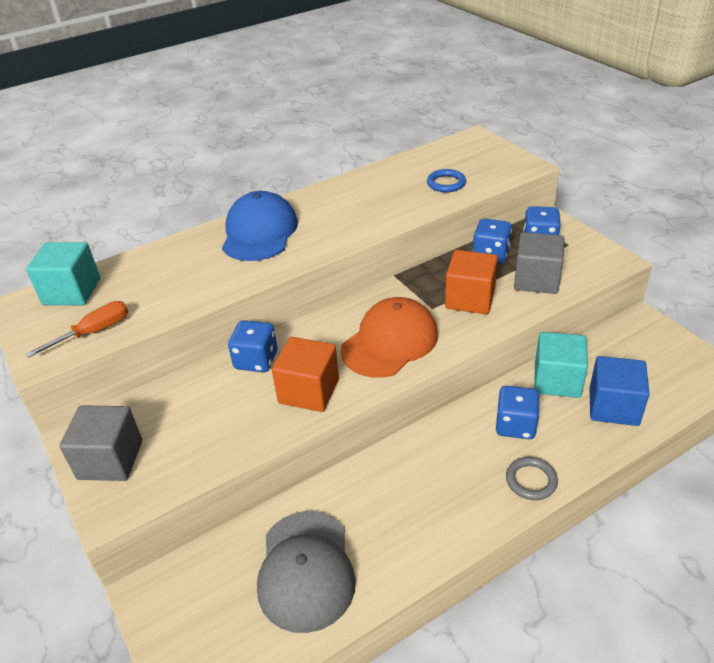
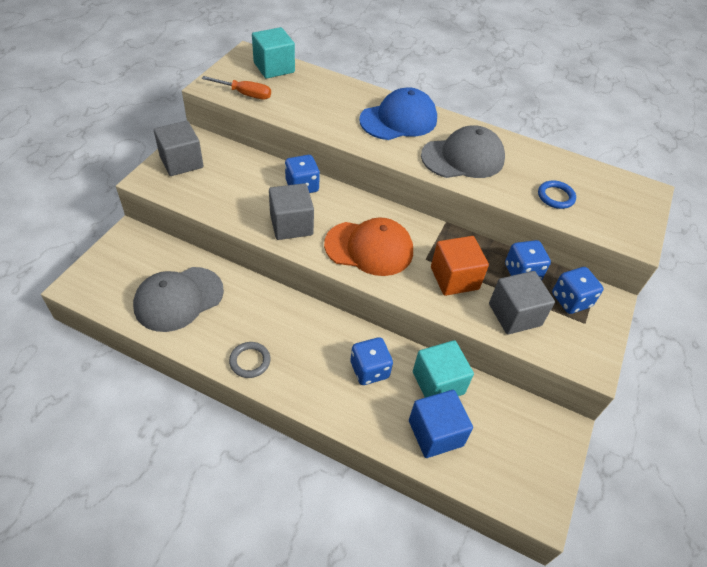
camera: 50 degrees right, 10 degrees up
(309, 391) = (291, 225): orange cube -> grey cube
(352, 214) = (463, 157): none -> grey cap
(531, 480) = (320, 398): grey ring -> grey ring (250, 361)

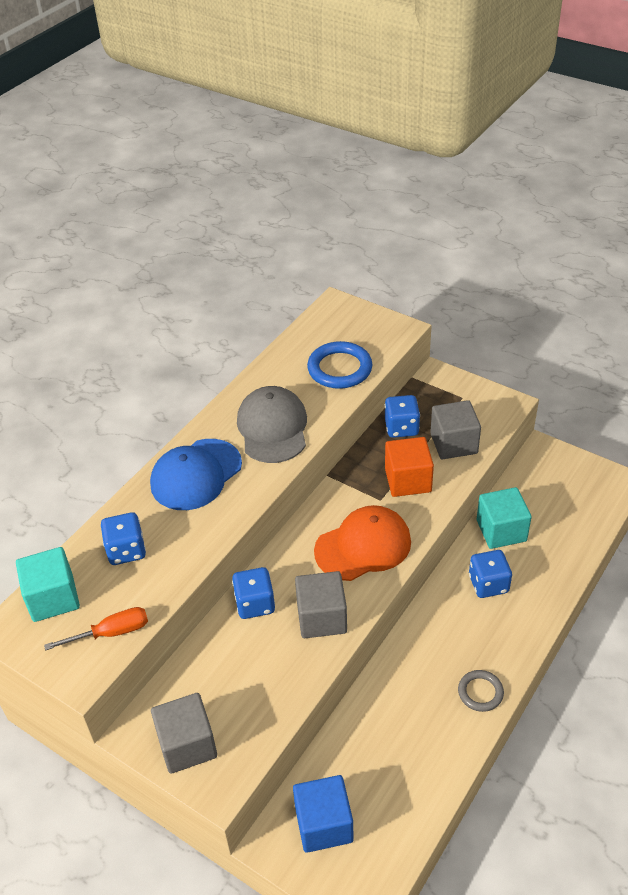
camera: 75 degrees left, 5 degrees down
(179, 299) = (390, 771): grey cap -> none
(245, 94) = (112, 632): orange screwdriver -> orange screwdriver turned 45 degrees clockwise
(369, 248) = (363, 546): orange cap -> orange cap turned 45 degrees clockwise
(398, 119) = (196, 474): blue cap -> blue cap turned 120 degrees counterclockwise
(435, 433) = (555, 540): blue cube -> blue cube (324, 824)
(555, 196) = (339, 369): blue ring -> blue ring, size x1.69
(571, 300) = (436, 401): blue dice -> blue dice (126, 550)

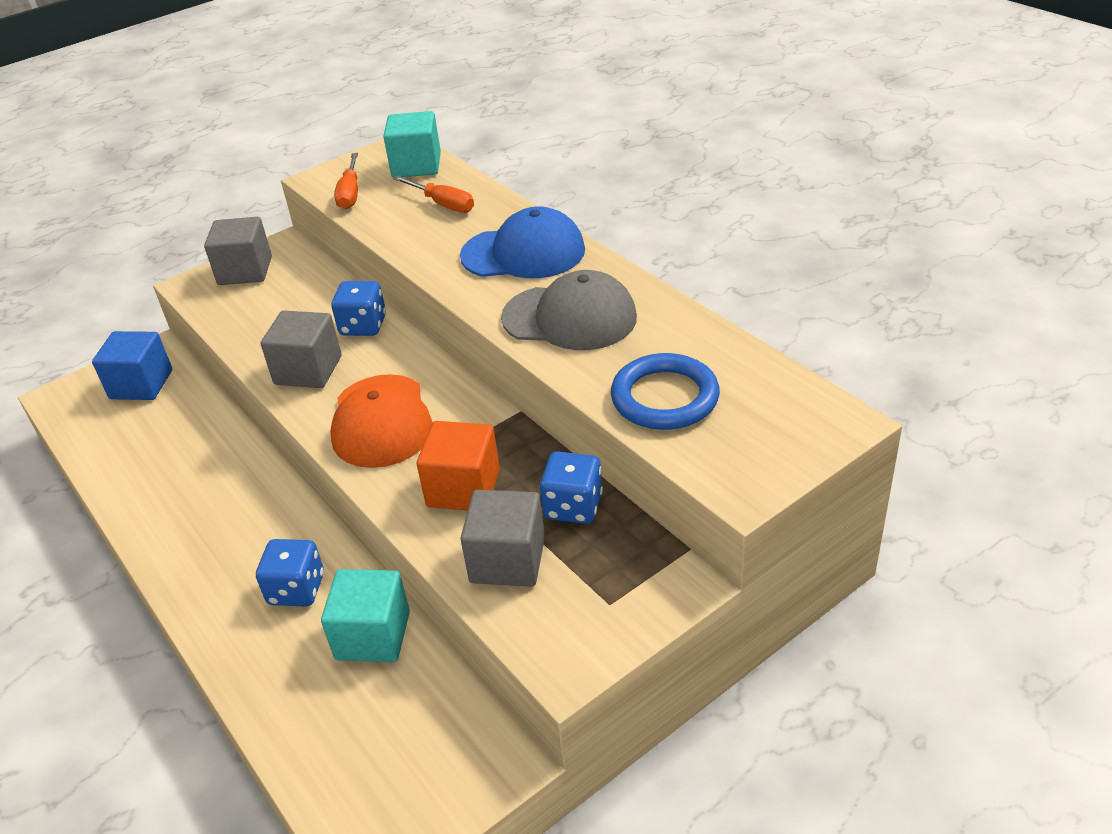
camera: 110 degrees right, 5 degrees down
(126, 550) = (443, 204): blue dice -> orange screwdriver
(196, 474) = (523, 253): blue cap -> blue cap turned 120 degrees clockwise
(480, 692) = (165, 533): grey ring -> none

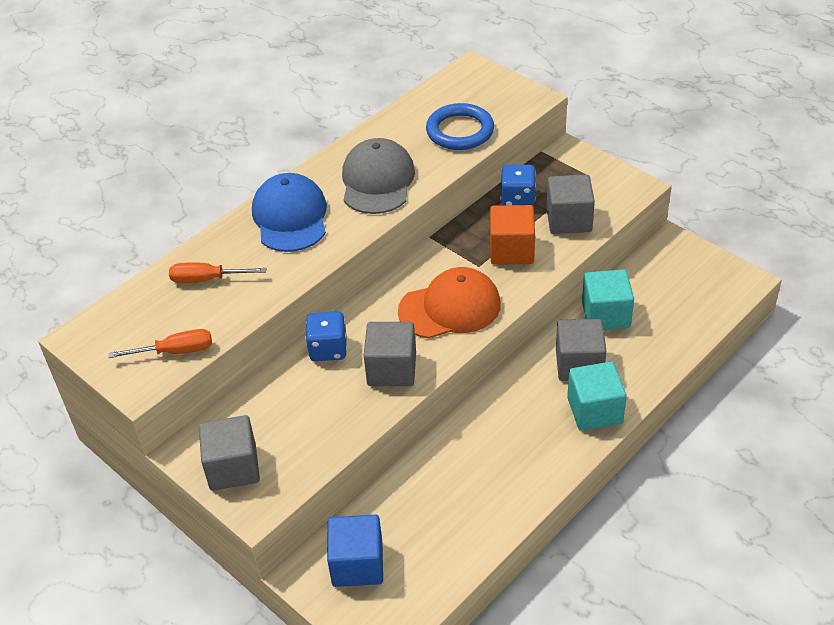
camera: 100 degrees left, 5 degrees up
(296, 589) = (579, 364): blue dice -> grey cube
(416, 165) = (127, 314): turquoise cube -> turquoise cube (594, 410)
(443, 204) = (206, 279): orange screwdriver -> orange screwdriver turned 120 degrees counterclockwise

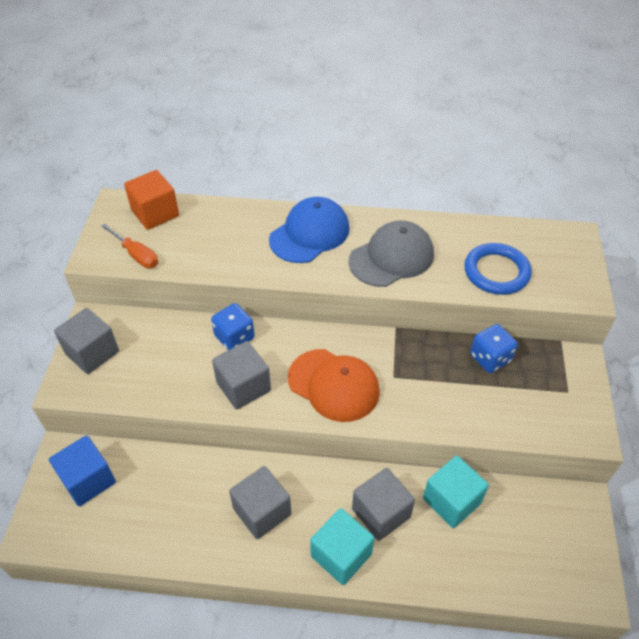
camera: 50 degrees right, 5 degrees up
(206, 279) = (213, 229): orange screwdriver -> none
(511, 250) = (430, 388): orange cube -> orange cube (155, 213)
(569, 220) = (501, 407): grey cube -> grey cube (262, 511)

